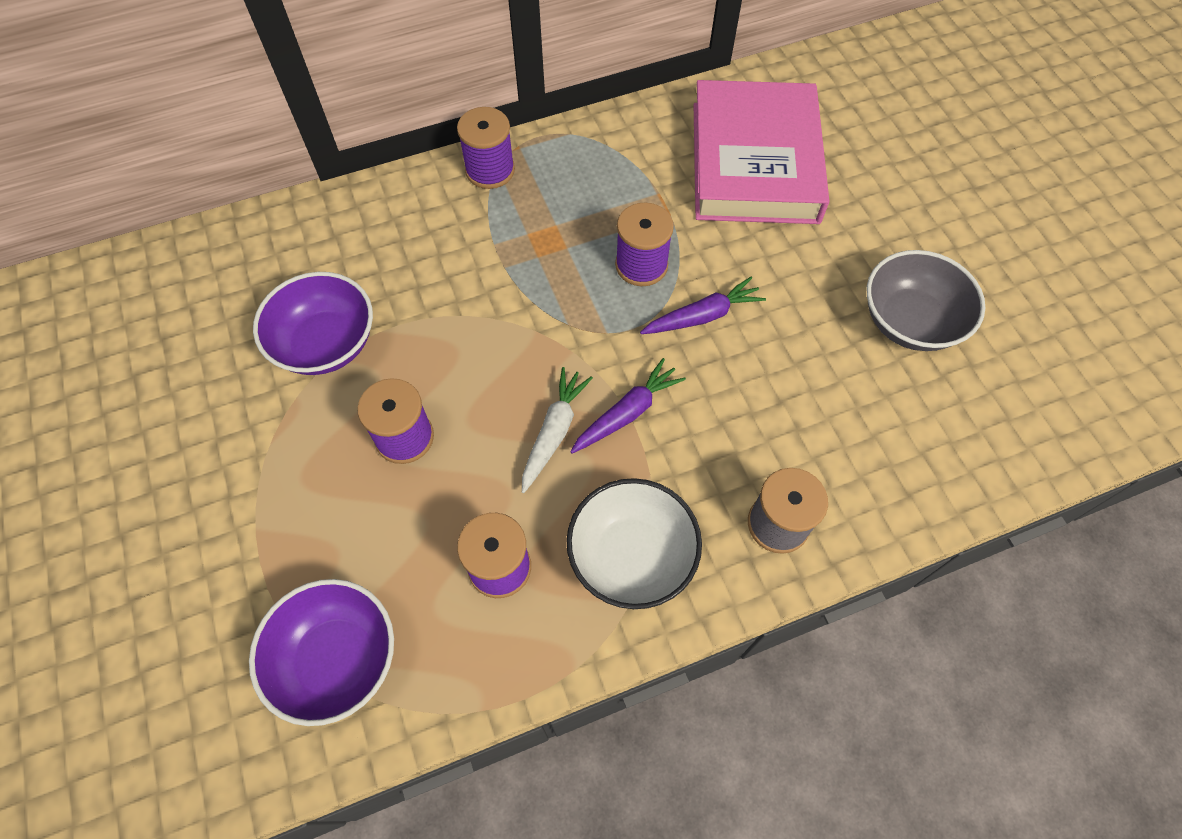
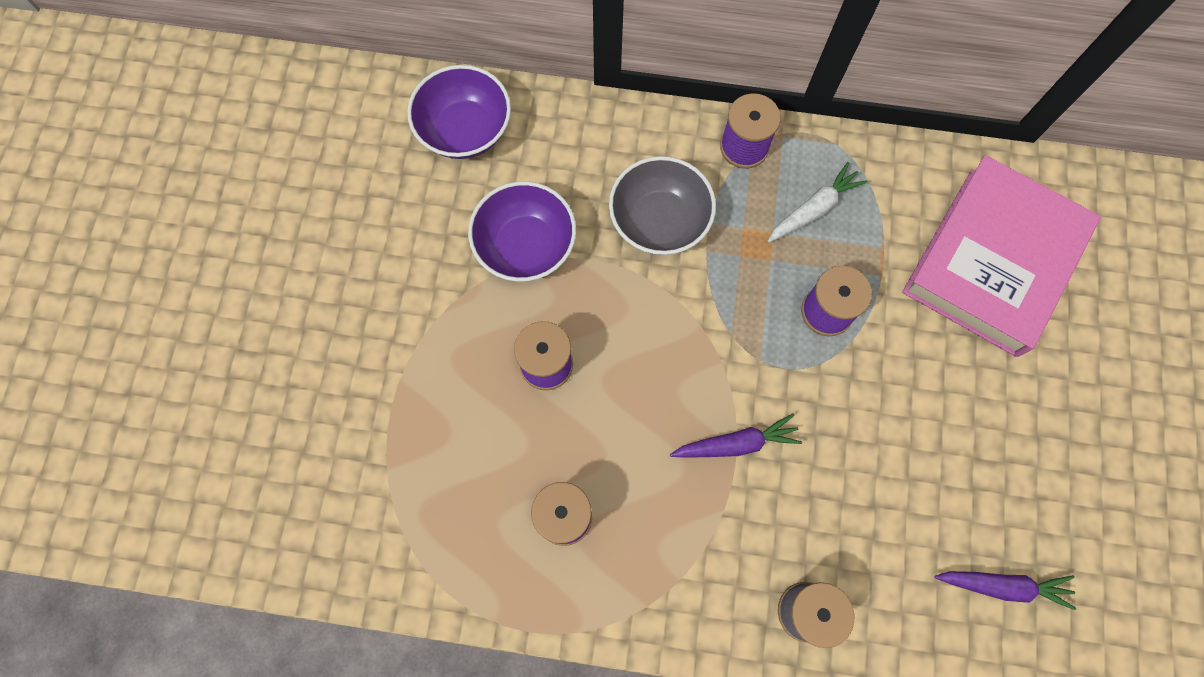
camera: 30 degrees right, 10 degrees up
(337, 659) = (410, 519): purple bowl -> purple bowl (465, 130)
(554, 432) = (667, 426): white carrot -> white carrot (814, 209)
(631, 556) = (671, 568): white bowl -> none
(703, 316) = (853, 390): purple carrot -> purple carrot (1003, 586)
(909, 321) = (1040, 497): grey bowl -> grey bowl (659, 221)

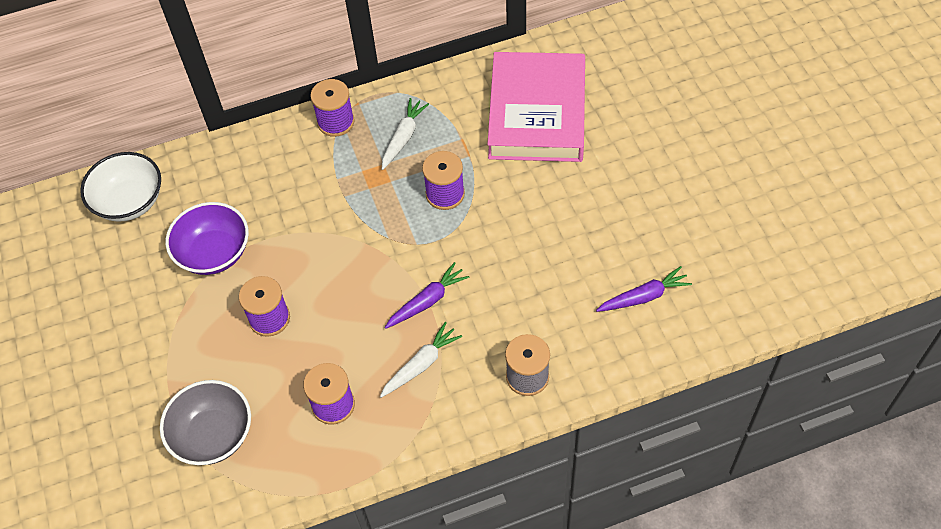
camera: 25 degrees left, 15 degrees down
(465, 130) = (129, 201): purple bowl -> white bowl
(659, 221) = (301, 193): grey bowl -> grey bowl (213, 435)
(689, 523) = (421, 364): none -> white carrot

